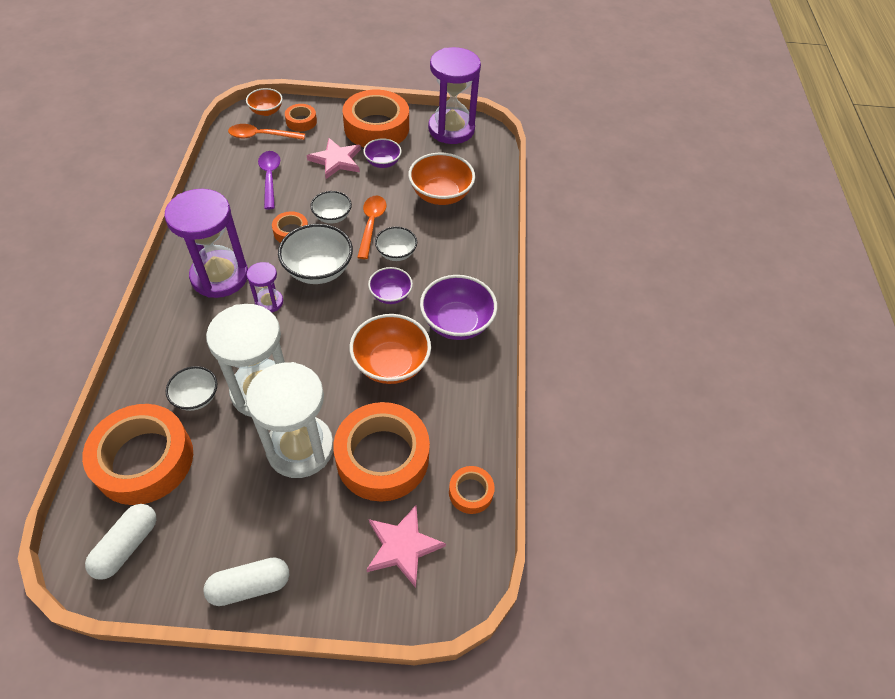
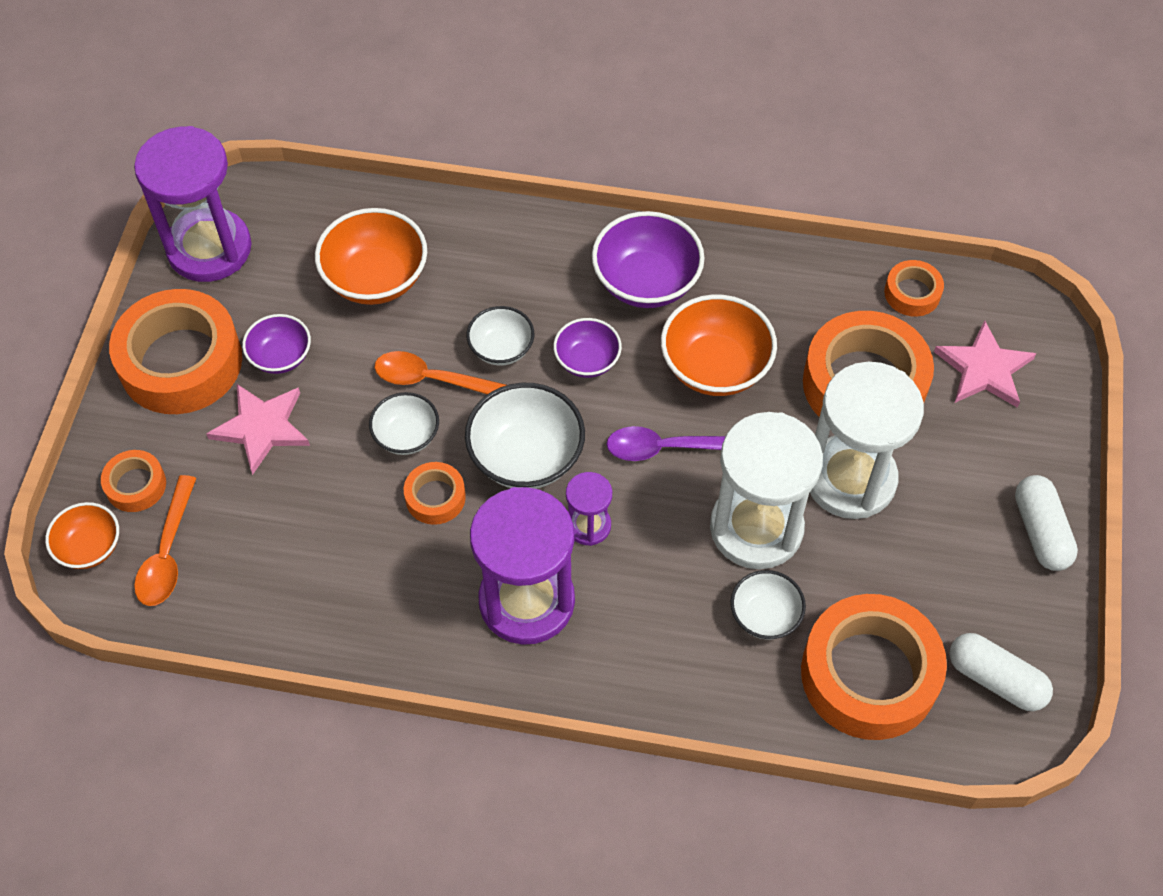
camera: 80 degrees left, 5 degrees up
(270, 178) = (292, 534): purple spoon -> purple spoon (667, 448)

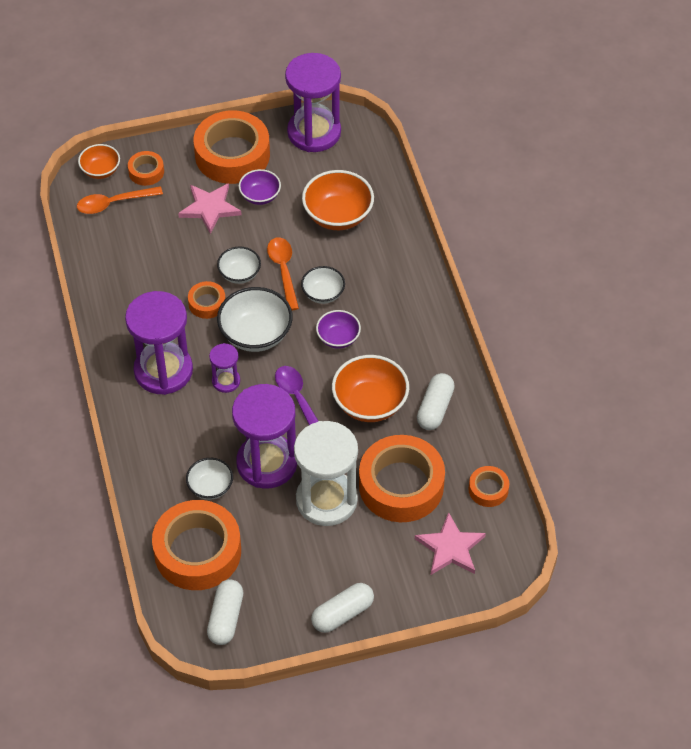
camera: 65 degrees right, 5 degrees down
(646, 282) = (413, 346): purple bowl -> none
(756, 528) = (267, 463): white hourglass -> purple hourglass
(759, 298) = (435, 408): none -> white capsule

